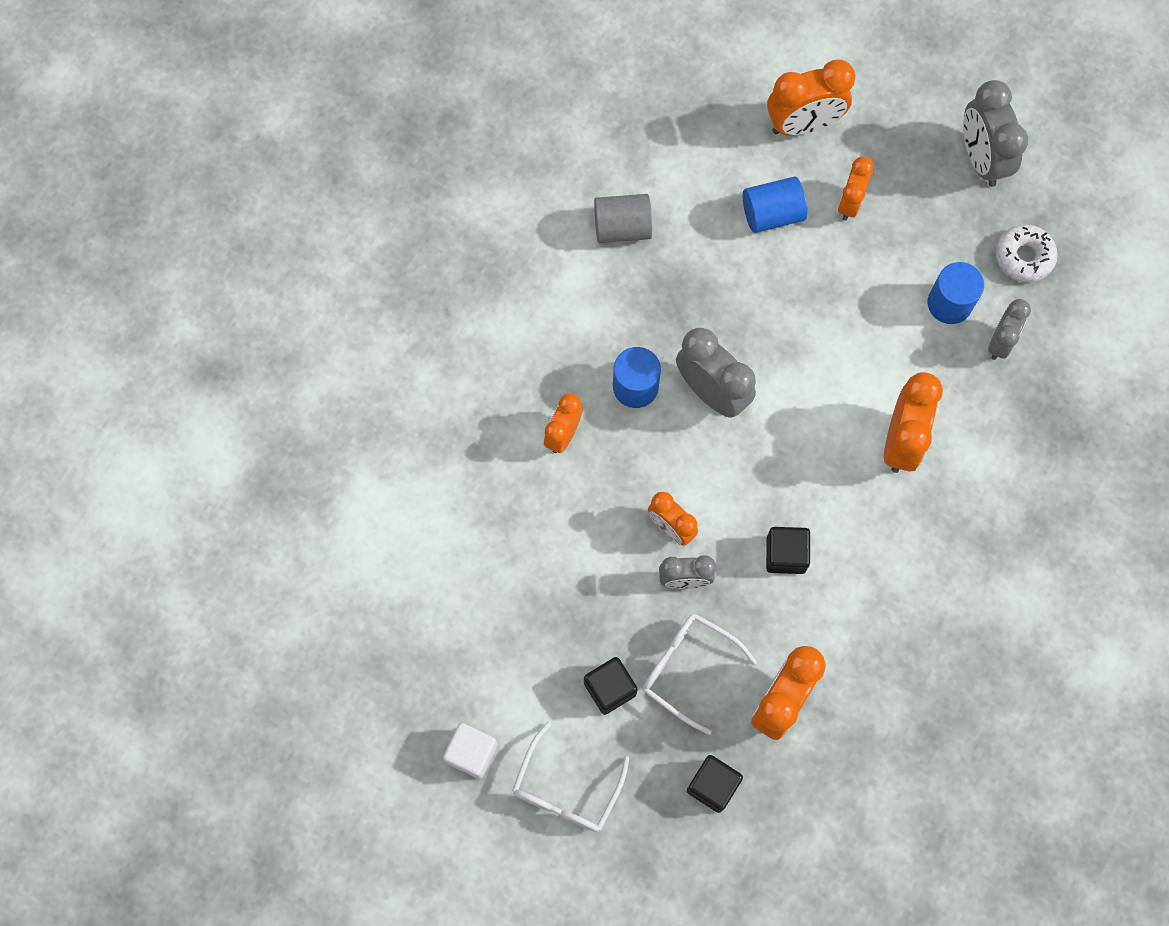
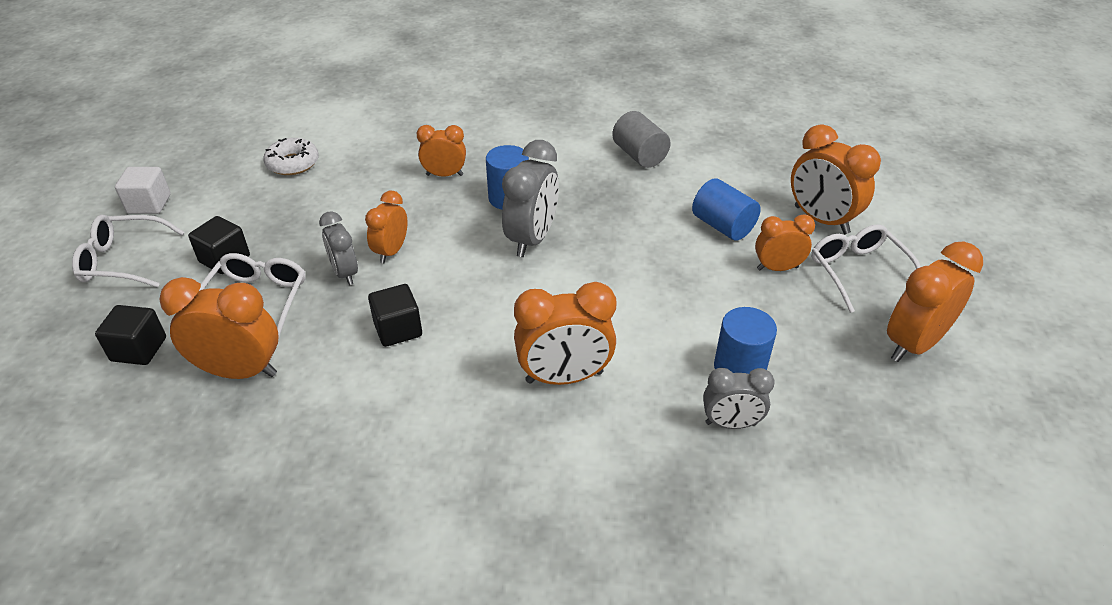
camera: 65 degrees right, 30 degrees down
(883, 141) = (858, 271): none -> white glasses
(981, 158) = (913, 344): grey clock -> orange clock
(1024, 257) = (842, 413): white donut -> white donut (293, 163)

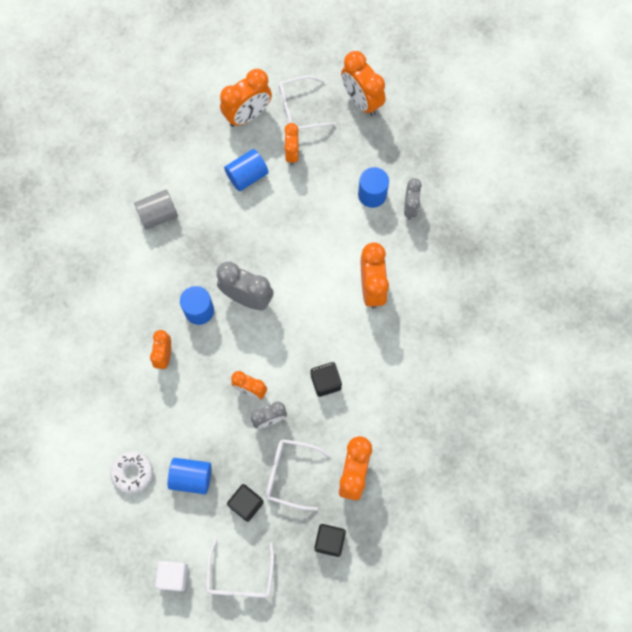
camera: 85 degrees left, 30 degrees up
(275, 209) = (191, 477): none -> blue cylinder

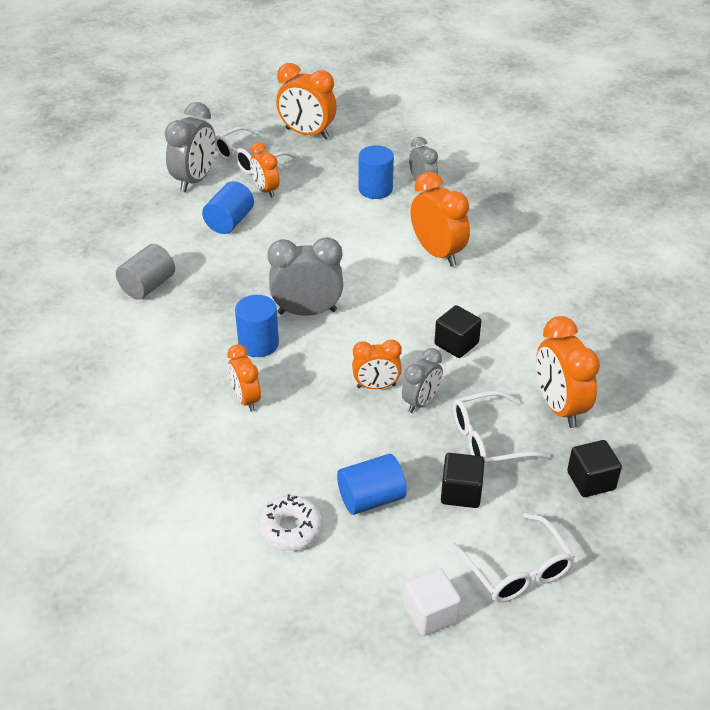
camera: 30 degrees left, 30 degrees down
(248, 115) = (195, 180): orange clock -> grey clock

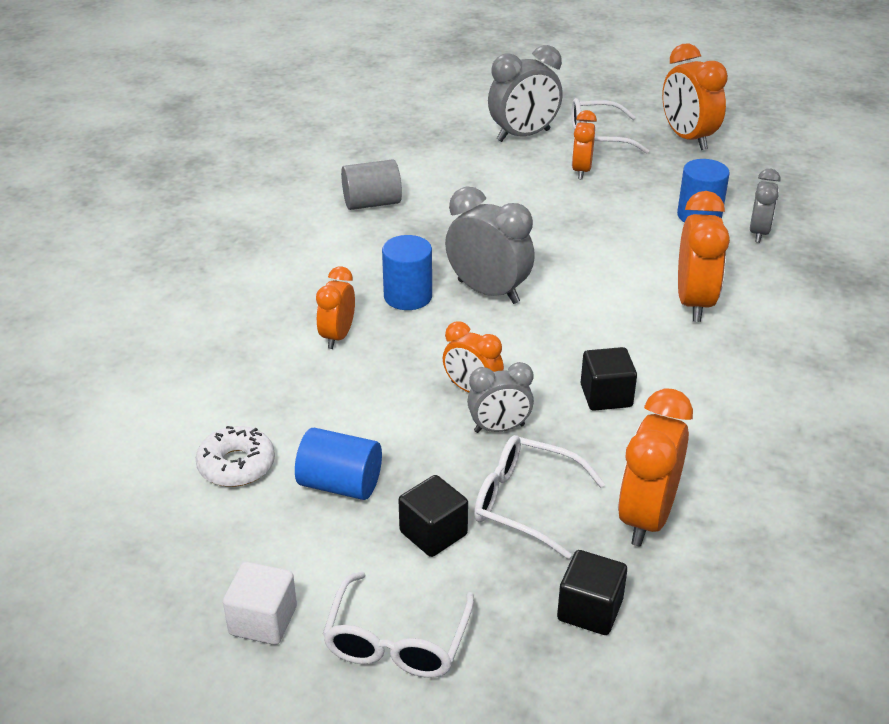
camera: 40 degrees right, 5 degrees down
(229, 221) = (512, 183): blue cylinder -> none

